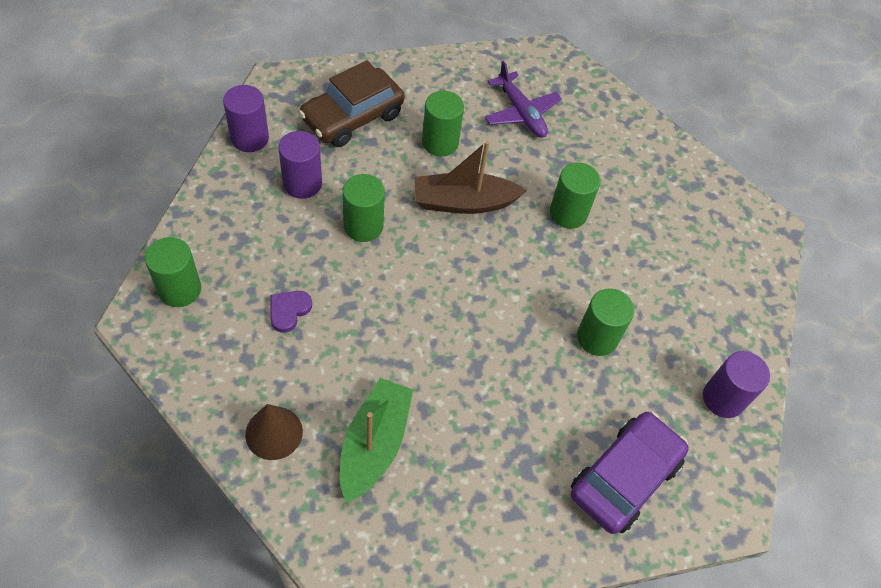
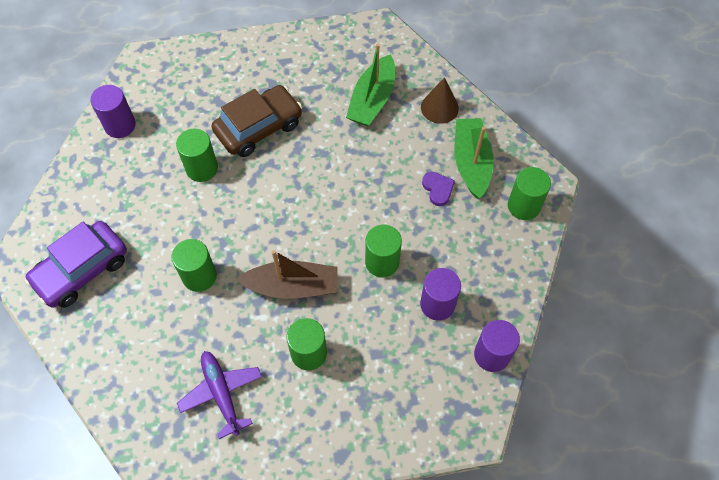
camera: 170 degrees left, 5 degrees up
(239, 347) = (471, 163): none -> green boat
(289, 311) = (438, 189): purple heart -> purple heart turned 60 degrees counterclockwise
(352, 117) = (395, 383): brown car -> brown car (259, 128)
(624, 478) = (207, 79): purple car -> purple car (81, 270)

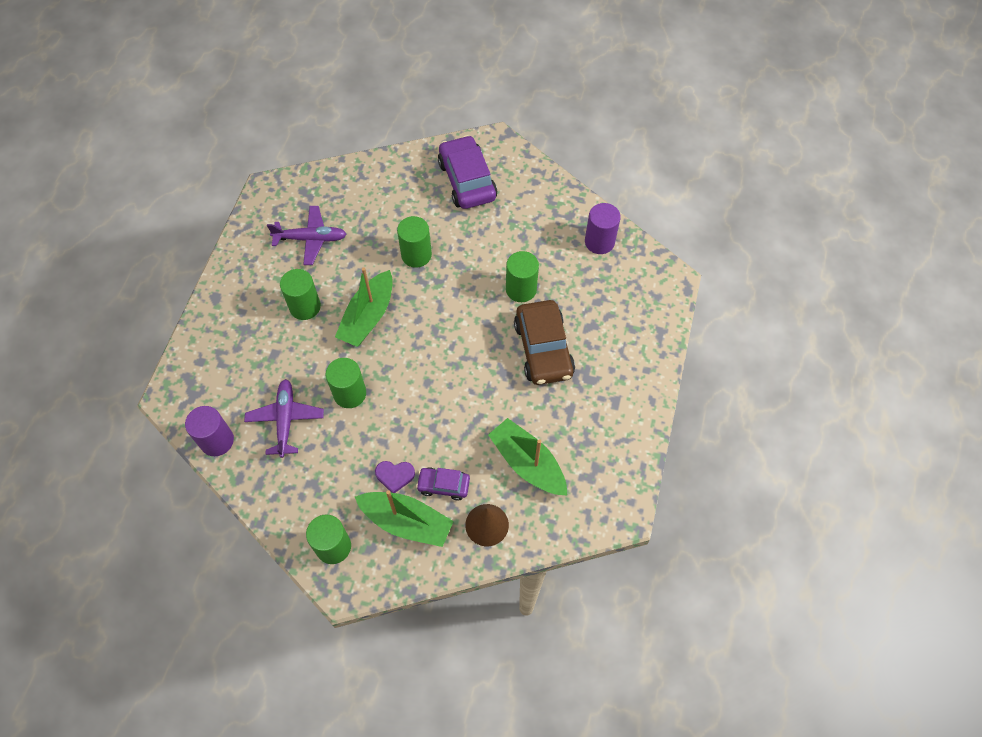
camera: 115 degrees right, 0 degrees up
(292, 286) = (368, 316): brown boat -> green boat
(425, 150) = (443, 485): none -> purple car
(437, 304) = (285, 420): purple cylinder -> purple plane

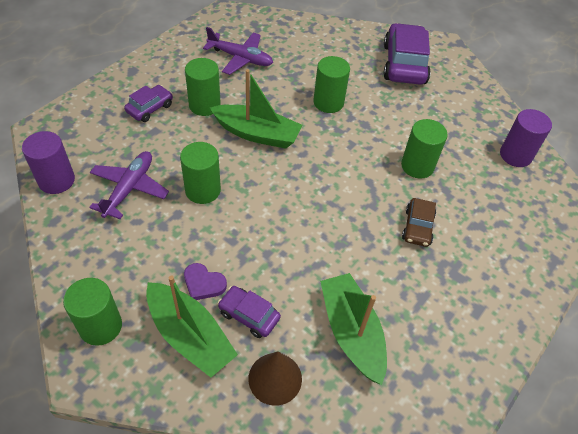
camera: 20 degrees right, 10 degrees down
(256, 332) = (150, 108): none -> purple car
(368, 316) = (257, 134): green boat -> green boat turned 120 degrees counterclockwise
(543, 349) = (417, 227): brown car -> brown car, size x0.54

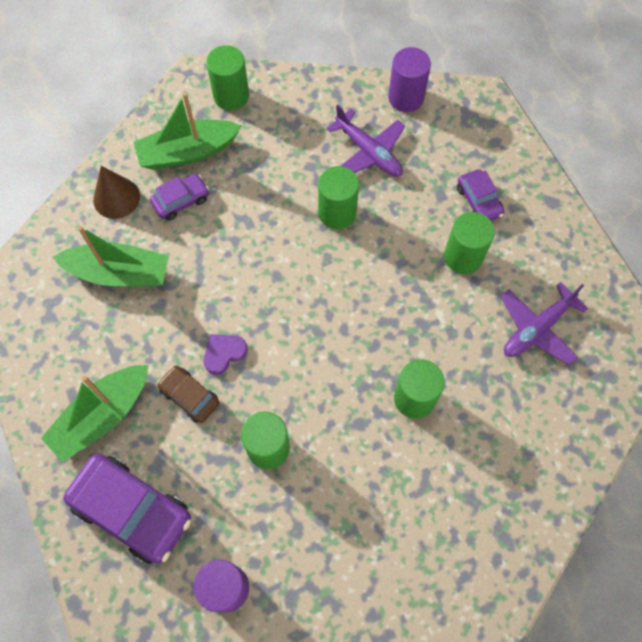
camera: 120 degrees right, 15 degrees up
(203, 283) = (230, 178): purple heart -> purple heart (224, 353)
(257, 134) = (394, 294): green boat -> green boat (102, 416)
(404, 64) = (452, 545): purple car -> purple car (132, 511)

